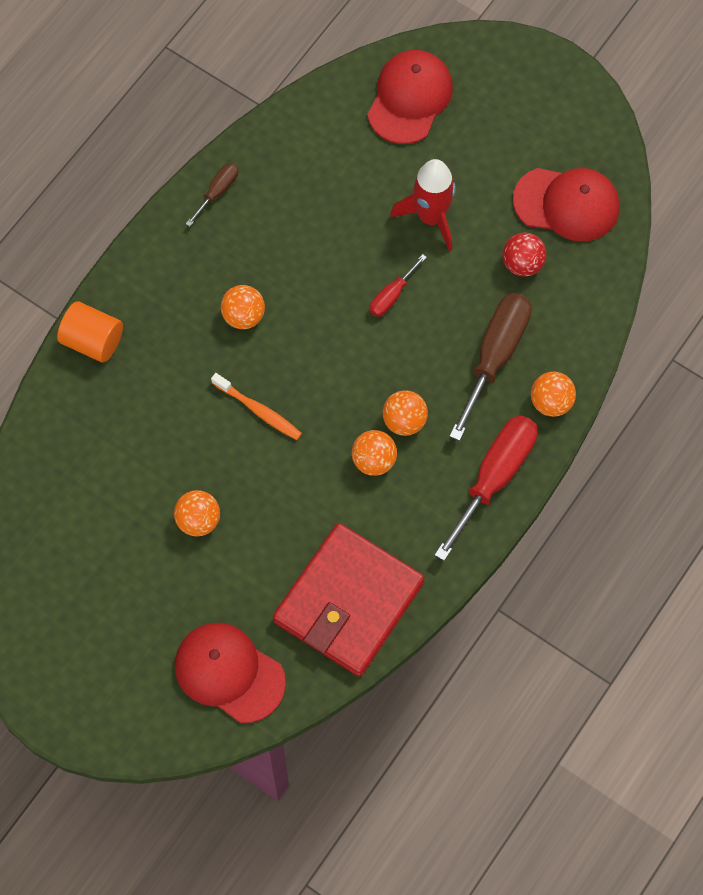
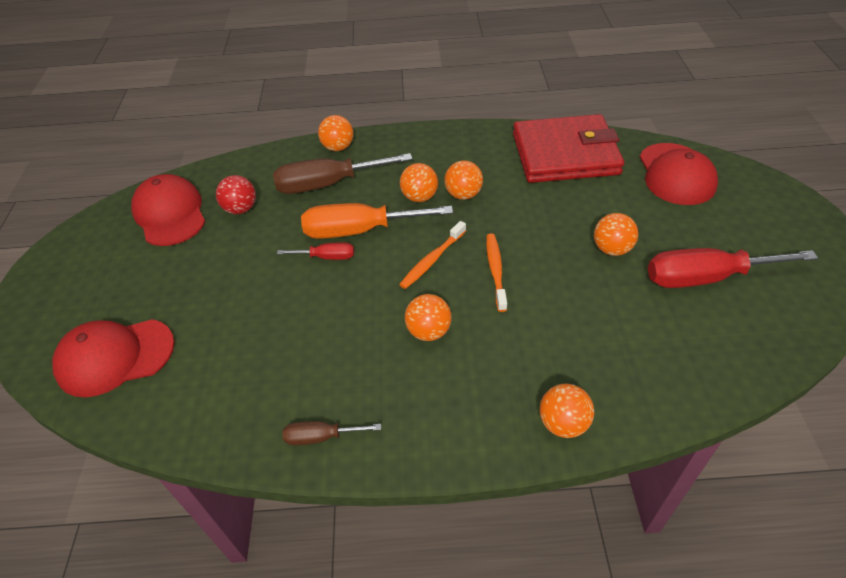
camera: 125 degrees left, 20 degrees down
(93, 341) = (563, 423): orange cylinder -> orange ball
(314, 372) = (432, 260): none -> orange toothbrush
(403, 341) = (359, 231): none -> orange screwdriver
(431, 217) = (236, 275): red rocket -> none
(494, 477) = (414, 143): red screwdriver -> red screwdriver (706, 278)

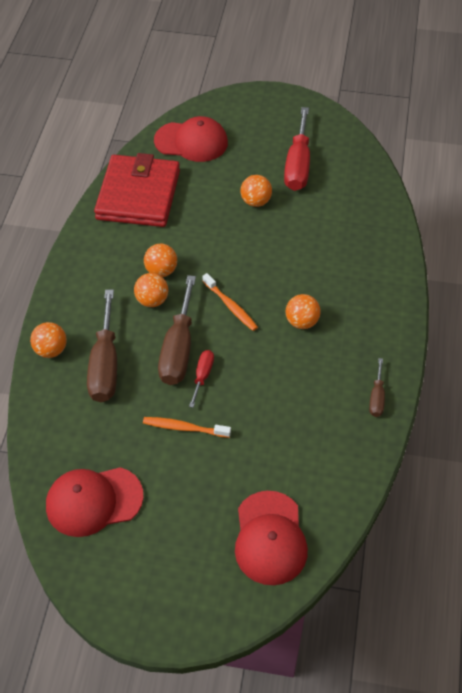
camera: 80 degrees left, 5 degrees up
(241, 209) = (112, 438): red ball -> none
(359, 231) = (178, 349): orange screwdriver -> brown screwdriver
(495, 271) = (255, 271): orange toothbrush -> orange toothbrush (184, 428)
(563, 423) = (392, 269): orange ball -> none

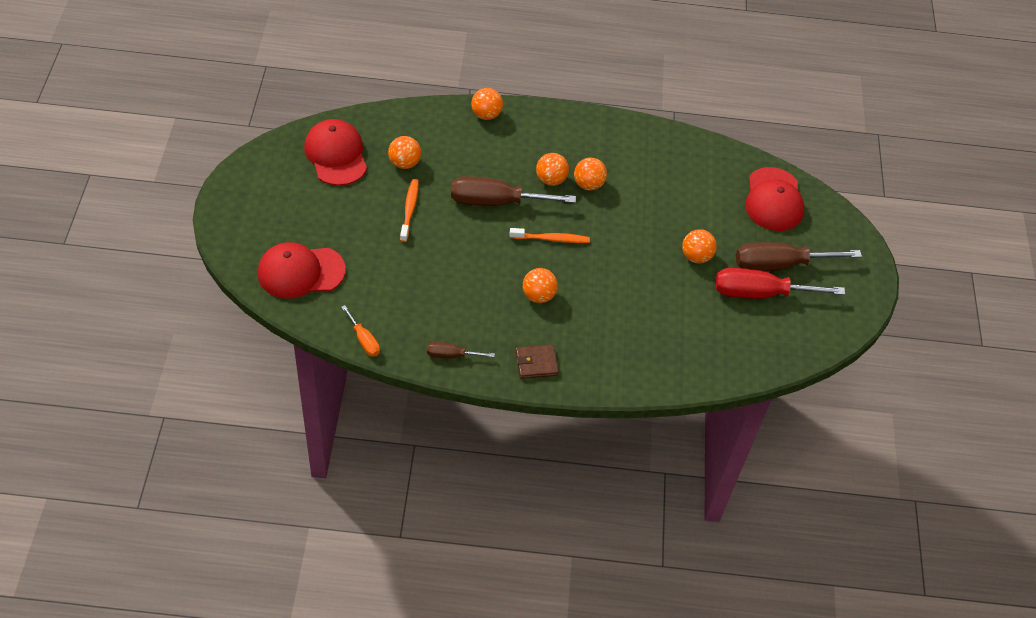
camera: 80 degrees right, 0 degrees up
(105, 365) = (473, 152): brown screwdriver -> brown screwdriver (779, 265)
(114, 431) = (404, 163): none -> orange ball
(138, 195) = (686, 161): red wallet -> none
(202, 376) = (466, 220): red screwdriver -> none
(230, 306) = (551, 239): orange toothbrush -> orange toothbrush turned 135 degrees counterclockwise
(362, 475) = (364, 340): none -> orange screwdriver
(382, 329) = (536, 363): none -> brown wallet

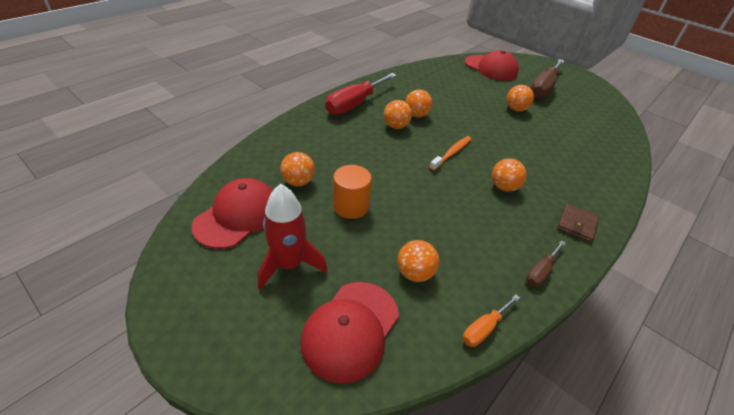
camera: 50 degrees left, 10 degrees down
(321, 211) = (289, 265): none -> red rocket
(336, 155) = (238, 216): red cap -> red cap turned 105 degrees clockwise
(364, 340) = (484, 328): orange screwdriver -> orange screwdriver turned 135 degrees clockwise
(409, 210) = (351, 206): orange toothbrush -> orange cylinder
(486, 115) = (303, 121): orange ball -> orange ball (415, 273)
(496, 202) = (390, 159): brown screwdriver -> none
(760, 293) = (562, 104): red screwdriver -> red screwdriver (354, 104)

